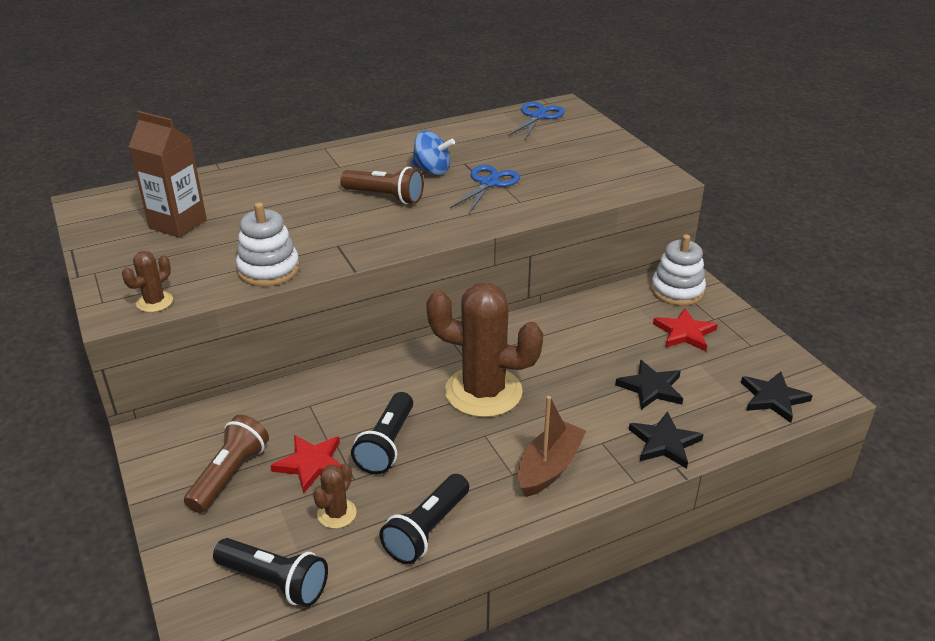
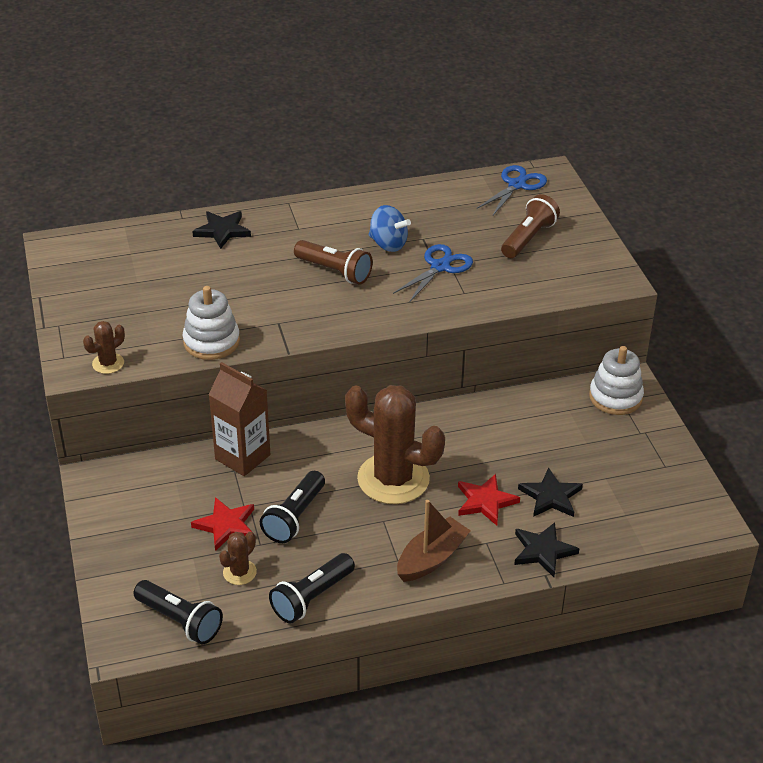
camera: 10 degrees right, 5 degrees up
(178, 224) = (136, 280): brown carton -> brown carton (242, 457)
(230, 475) = (156, 525): brown flashlight -> brown flashlight (528, 238)
(684, 333) = (604, 444): red star -> red star (485, 501)
(773, 398) = (662, 523): black star -> black star (222, 231)

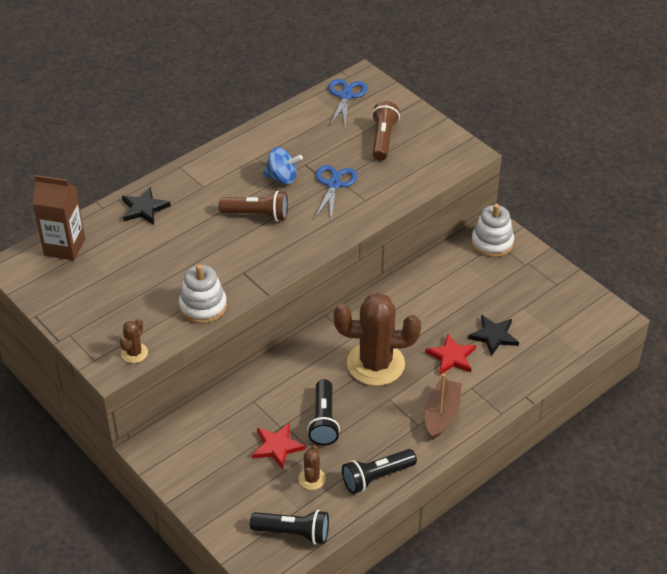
camera: 25 degrees left, 5 degrees up
(242, 457) = (253, 388): brown carton -> brown carton (64, 247)
(311, 598) = (376, 477): black flashlight -> black flashlight turned 45 degrees clockwise
(543, 551) = (513, 379): black star -> none

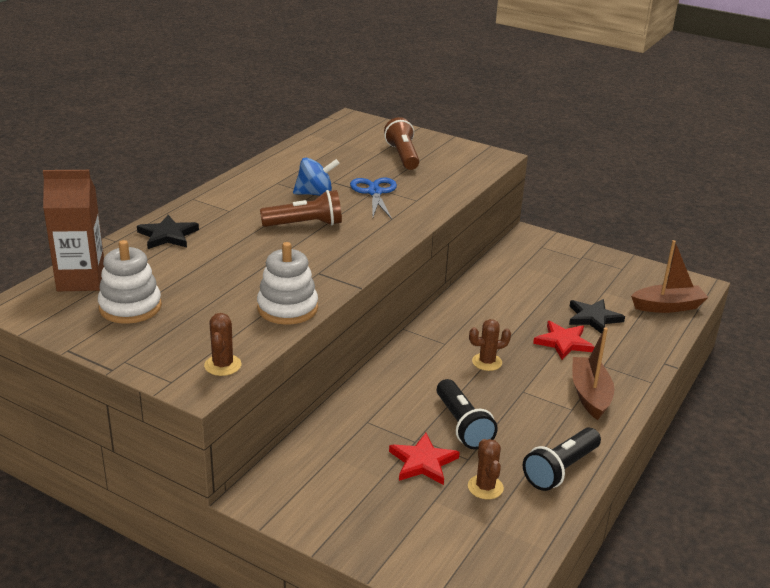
camera: 20 degrees left, 15 degrees down
(293, 533) = (499, 552): black flashlight -> none
(345, 96) = (343, 131): blue scissors -> none
(375, 364) = (487, 362): brown cactus -> brown cactus, size x0.44
(492, 242) = (536, 246): white stacking toy -> white stacking toy (130, 307)
(569, 336) = (667, 306): none -> brown boat

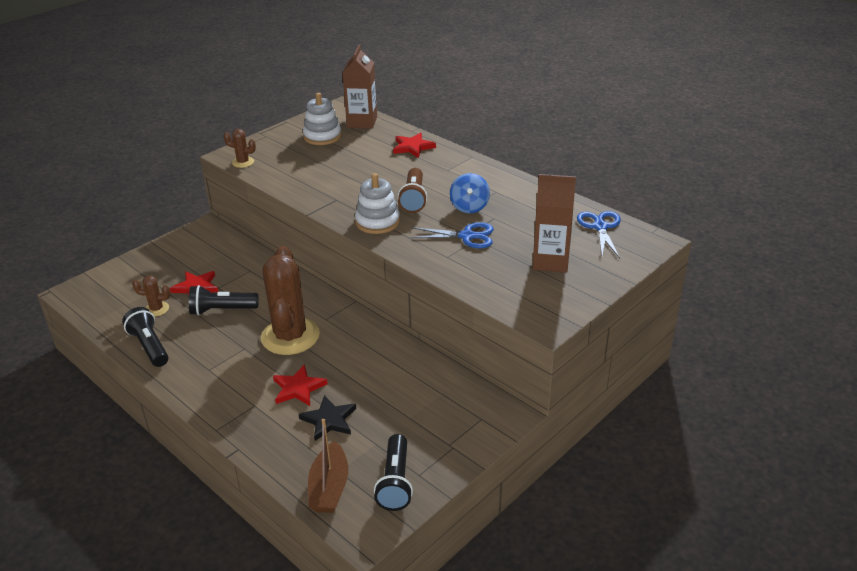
camera: 105 degrees right, 5 degrees up
(168, 235) = (413, 147): black star -> red star
(287, 308) = (294, 185): white stacking toy -> white stacking toy (377, 222)
(335, 137) = (600, 227): none -> blue scissors
(403, 156) = (550, 261): brown flashlight -> brown carton
(487, 362) = (290, 336): brown cactus -> brown cactus, size x2.30
(590, 395) = (219, 384): brown boat -> none
(638, 277) = (395, 482): none -> black flashlight

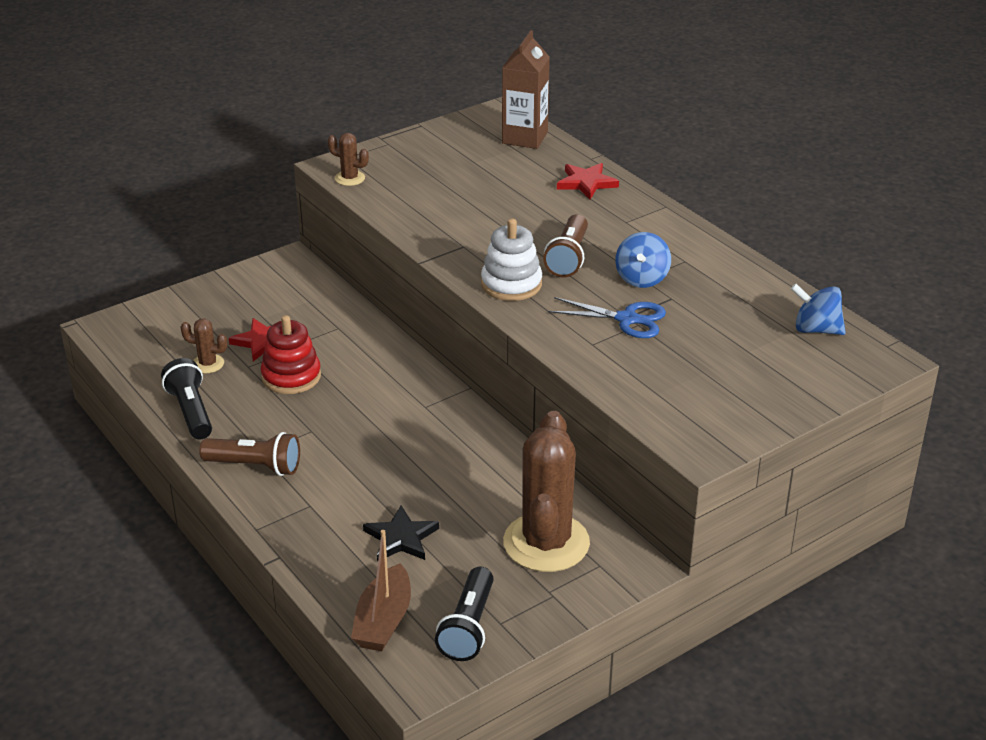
camera: 10 degrees right, 0 degrees up
(206, 381) = (255, 466): none -> brown flashlight
(222, 310) = (291, 376): black flashlight -> red stacking toy
(290, 336) = (373, 423): brown cactus -> brown cactus (546, 543)
(298, 388) = (370, 492): red star -> none
(322, 136) = (465, 153): white stacking toy -> none
(550, 261) = (731, 368): brown carton -> none
(600, 227) = (816, 329): blue scissors -> blue spinning top

